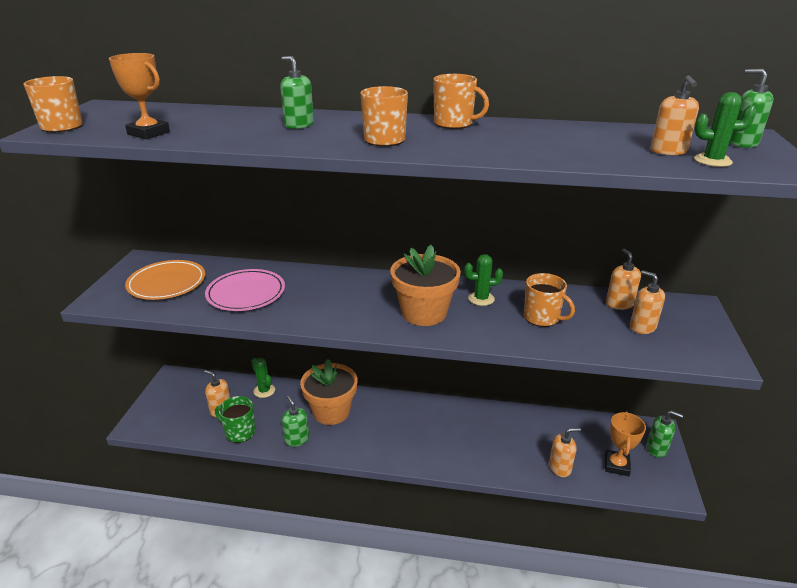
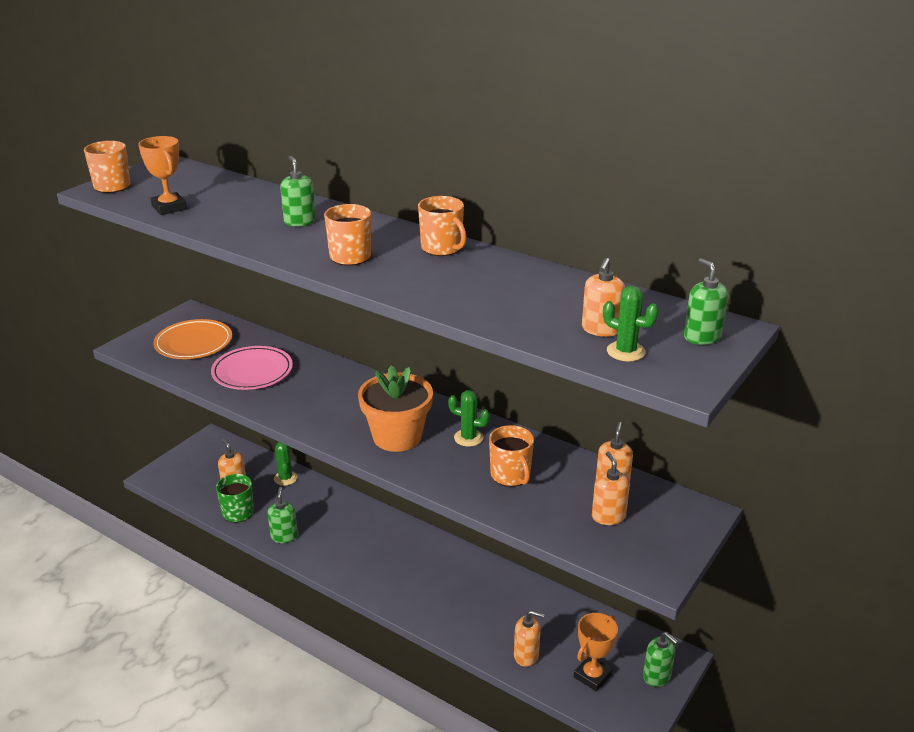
camera: 25 degrees right, 0 degrees up
(331, 411) = (335, 520): orange flower pot -> none

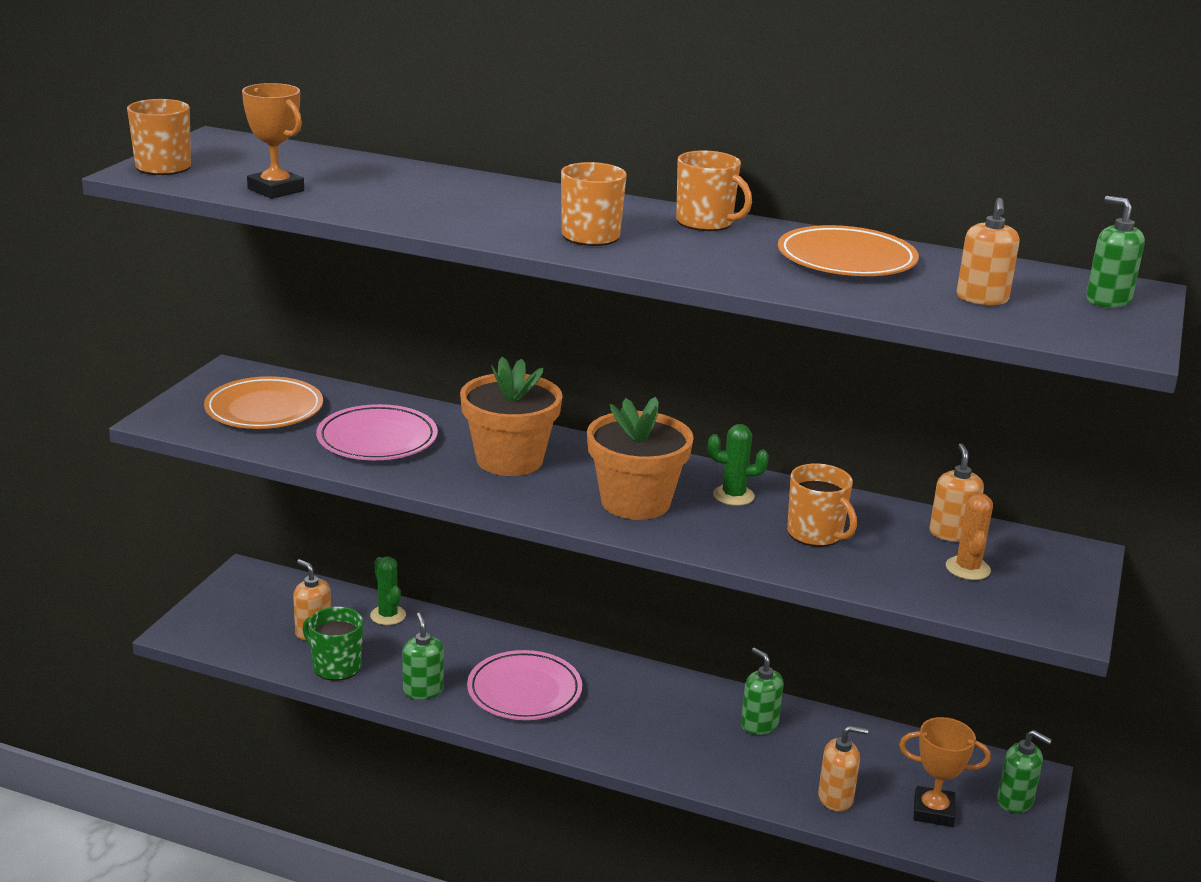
camera: 15 degrees left, 5 degrees down
(300, 221) = (483, 200): green soap dispenser -> green soap dispenser (759, 724)
(330, 395) = (509, 460): none -> orange flower pot
(349, 544) = (524, 691): none -> pink plate
(522, 287) = (846, 259): none -> orange plate
(592, 676) = (933, 811): orange trophy -> orange trophy turned 75 degrees clockwise
(608, 516) = (967, 568): orange soap dispenser -> orange cactus
(625, 351) = (1031, 319): green cactus -> none

